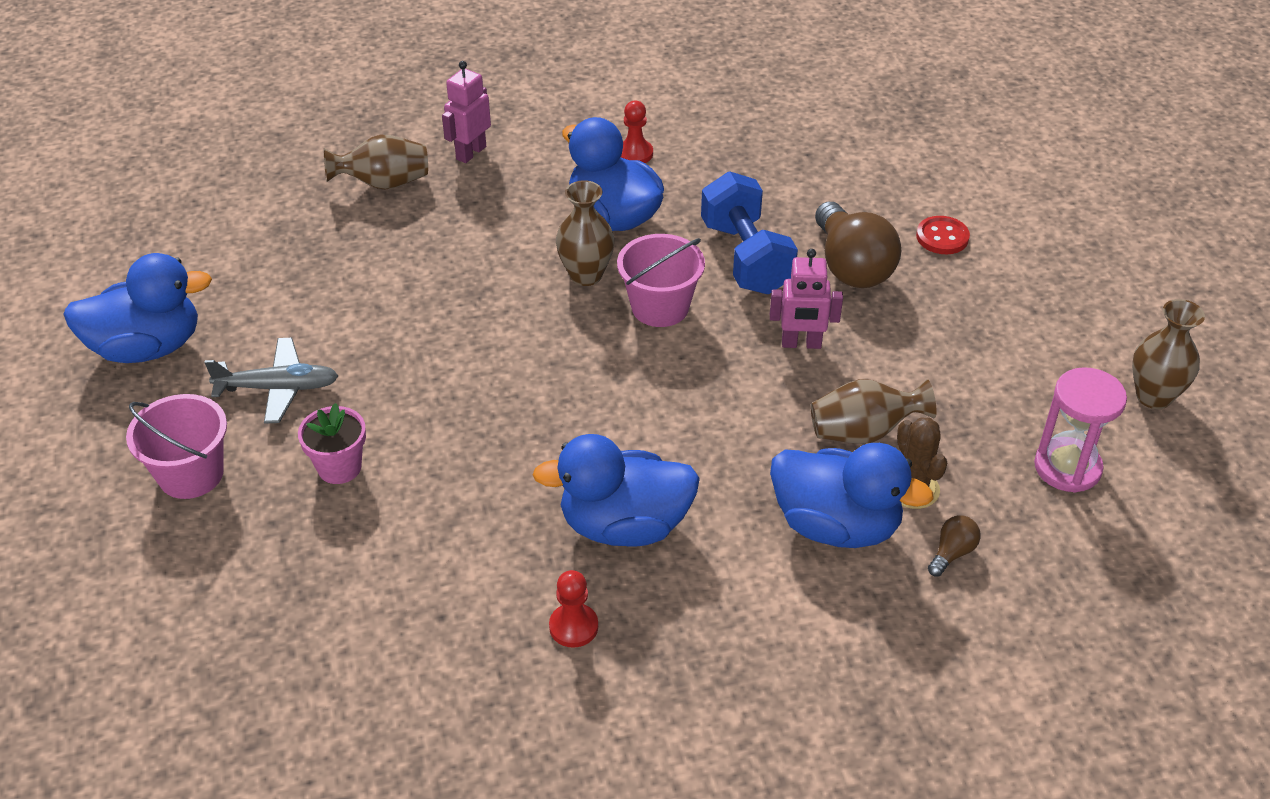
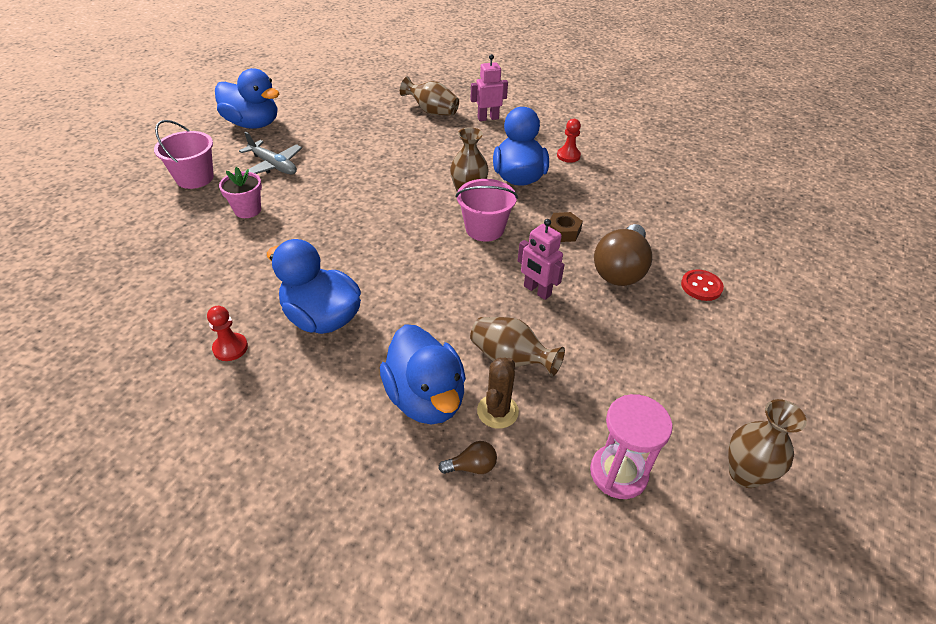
camera: 40 degrees right, 0 degrees up
(746, 257) = (563, 232): blue dumbbell -> brown nut

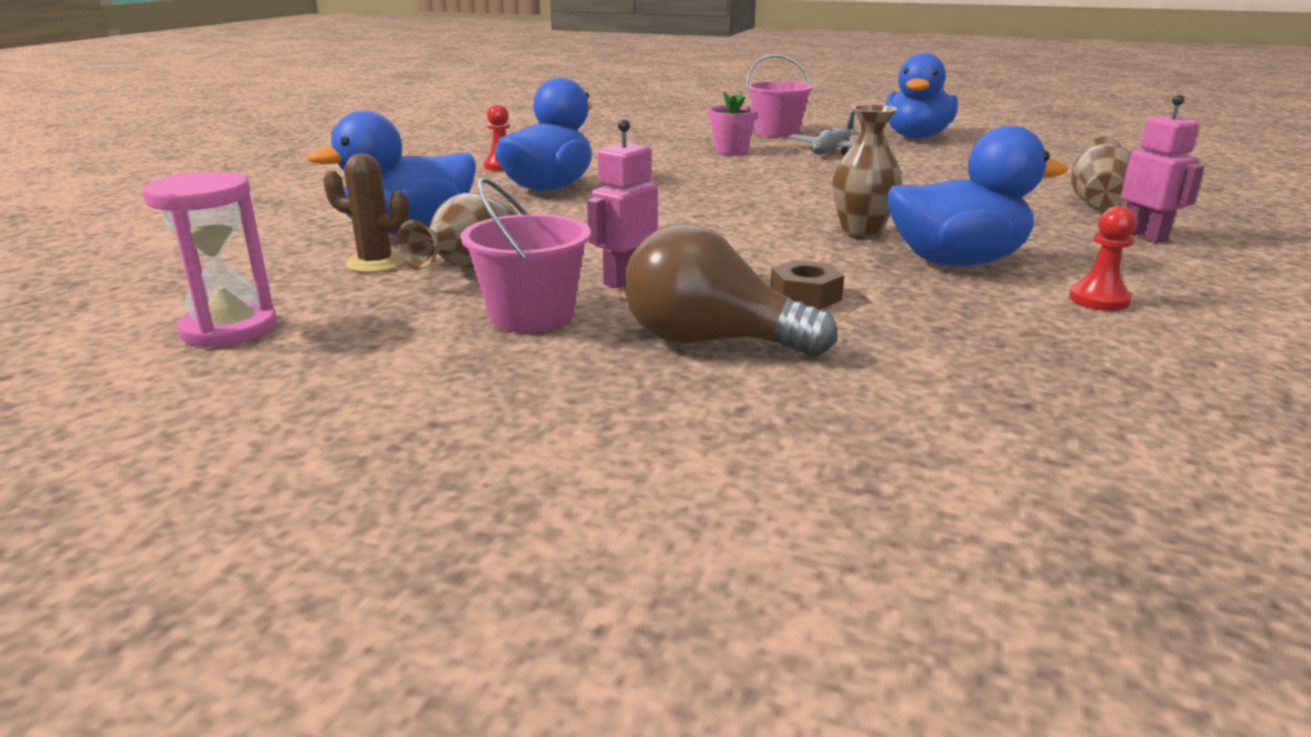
camera: 85 degrees right, 20 degrees down
(472, 466) = (295, 254): brown light bulb -> none
(484, 229) = (772, 245): pink bucket -> pink bucket (531, 316)
(701, 286) = (687, 425): red button -> none
(744, 474) = (153, 428): brown vase -> none

